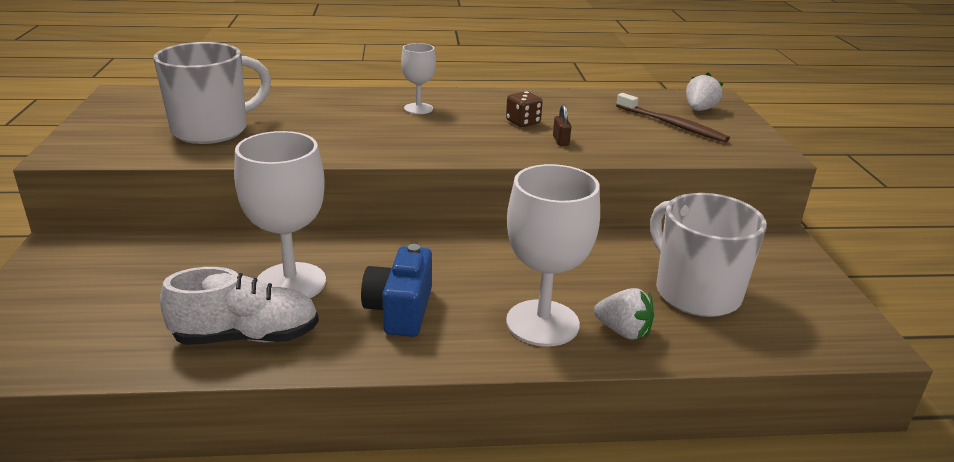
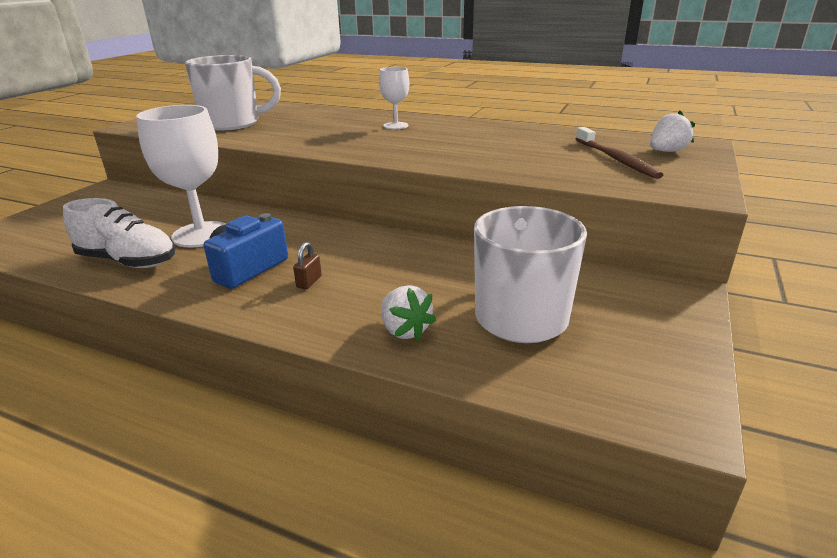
camera: 30 degrees right, 0 degrees up
(523, 122) = (468, 142): brown dice -> none
(542, 323) = (342, 305): white goblet -> none
(560, 141) = (482, 158): brown padlock -> brown padlock (309, 282)

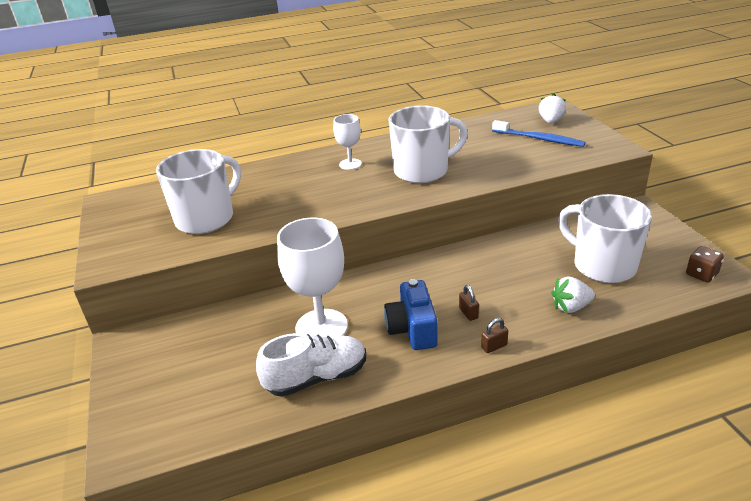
camera: 40 degrees left, 5 degrees up
(270, 317) = (494, 346): none -> brown padlock
(405, 330) = (571, 307): white strawberry -> white strawberry turned 150 degrees clockwise
(439, 146) = (422, 171): none -> white mug
(616, 159) = (539, 139): brown toothbrush -> blue toothbrush
(639, 395) = (701, 274): none -> brown dice

